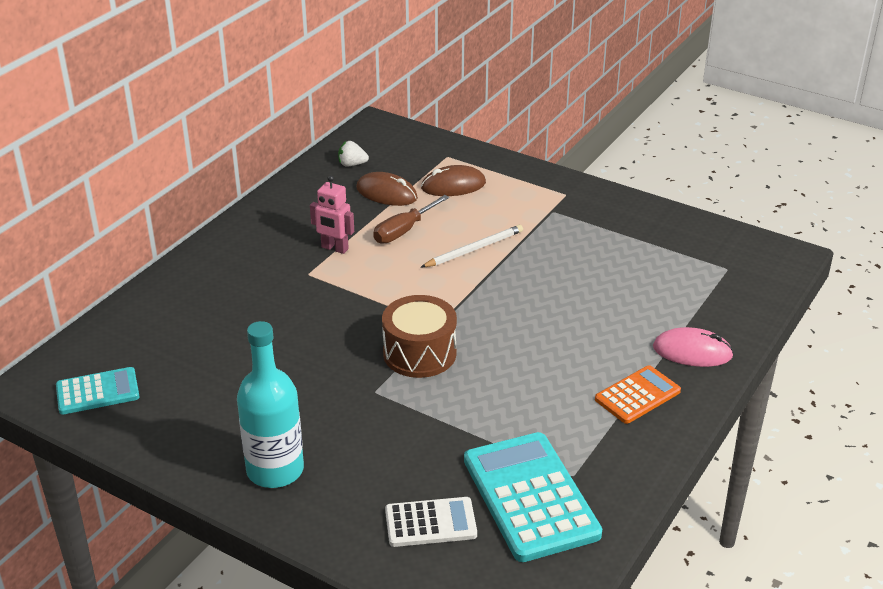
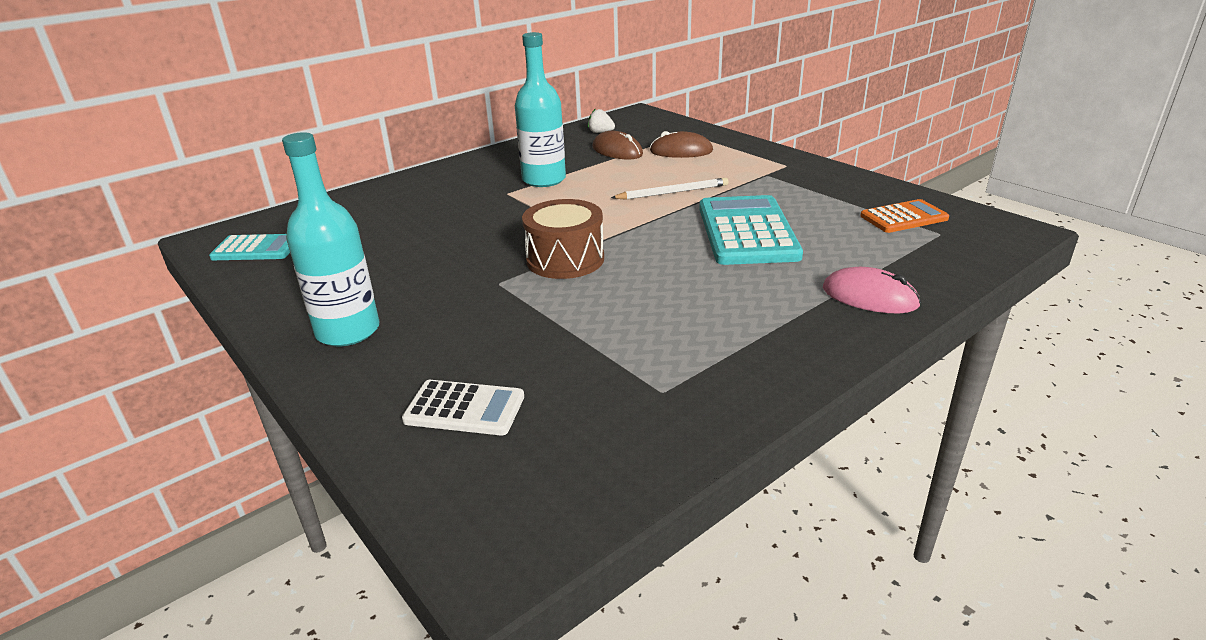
camera: 20 degrees right, 5 degrees down
(334, 248) = (544, 180): pink robot -> turquoise bottle
(404, 230) = (615, 174): brown screwdriver -> none
(530, 497) = (597, 404): turquoise calculator -> turquoise calculator (747, 231)
(637, 395) = (783, 327): orange calculator -> orange calculator (903, 217)

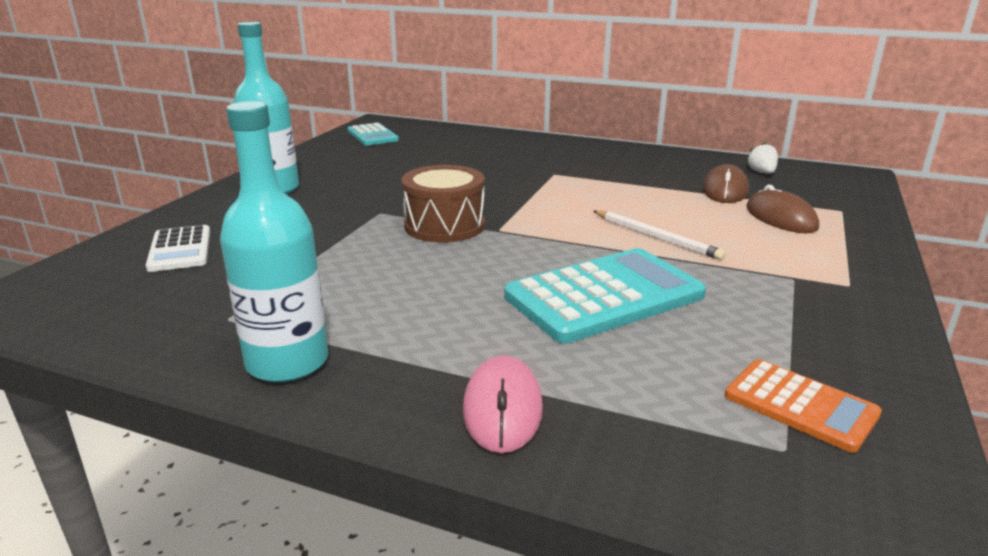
camera: 60 degrees right, 5 degrees down
(544, 180) = (603, 179): turquoise bottle -> turquoise bottle (287, 362)

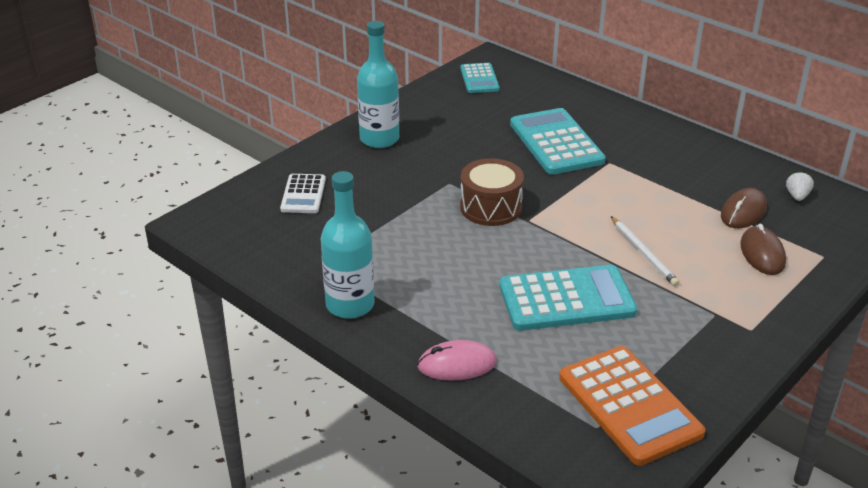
camera: 20 degrees right, 10 degrees up
(485, 167) = (556, 143): none -> turquoise calculator
(502, 408) = (457, 364): pink mouse -> pink mouse turned 60 degrees clockwise
(800, 405) = (629, 405): orange calculator -> orange calculator, size x1.76

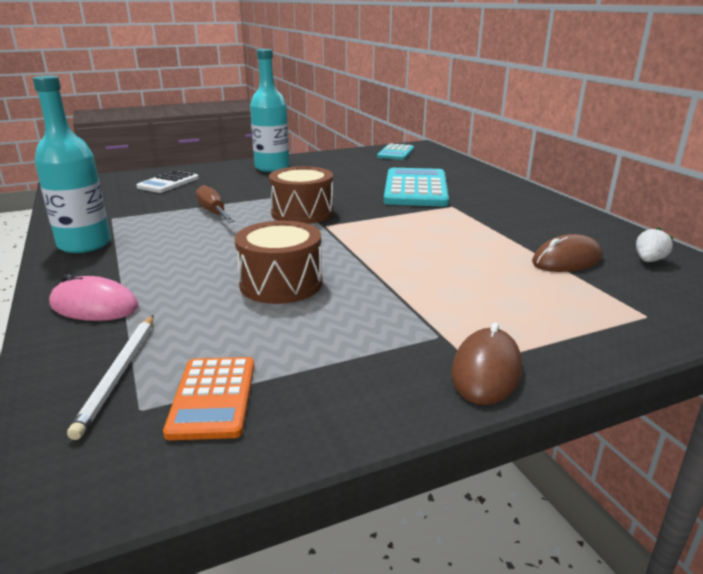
camera: 25 degrees right, 10 degrees down
(410, 229) = (214, 212): none -> brown screwdriver
(566, 299) = (281, 283): turquoise calculator -> brown drum
(629, 405) = (213, 398): orange calculator -> orange calculator, size x0.57
(643, 253) = (411, 267): white pencil -> white pencil (119, 373)
(762, 254) = (559, 296): brown mouse -> brown mouse (486, 370)

